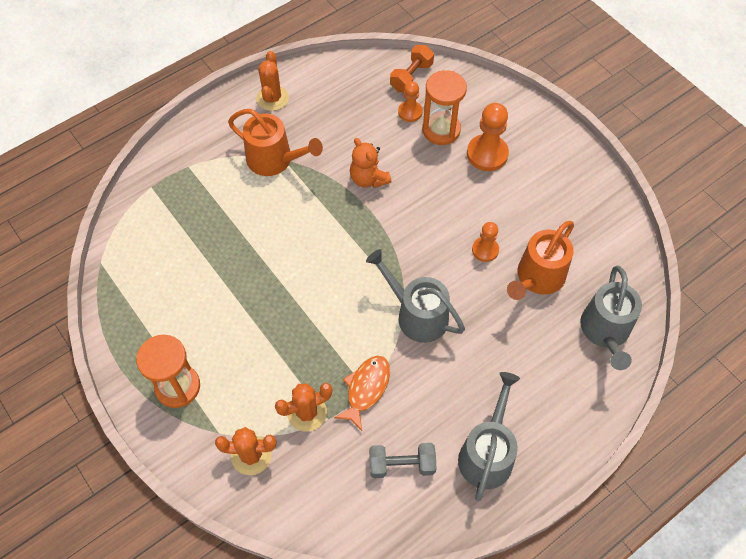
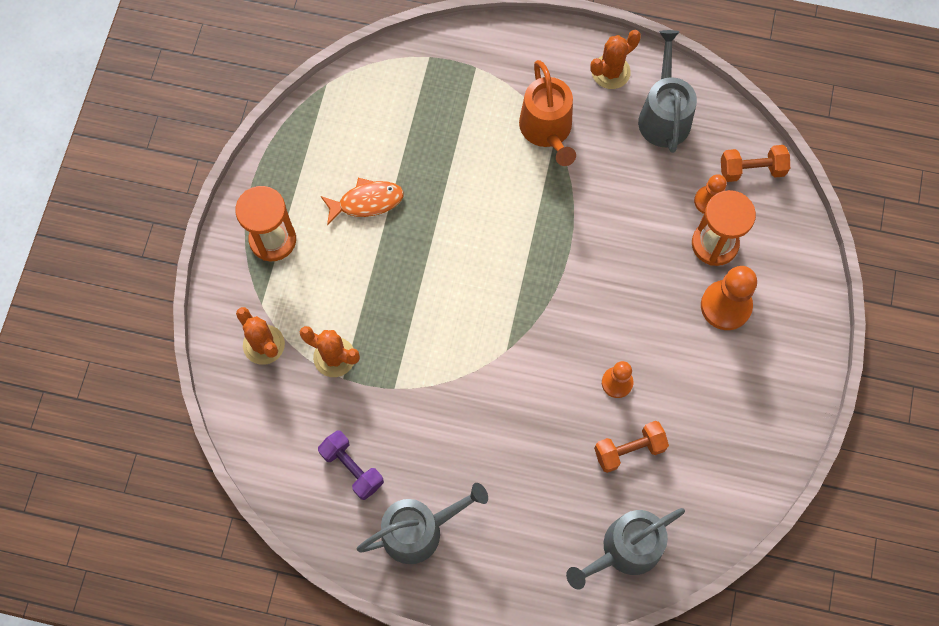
camera: 50 degrees right, 10 degrees up
(366, 389) = (394, 387): orange fish -> orange fish (366, 202)
(368, 179) = (600, 224): orange teddy bear -> none
(401, 465) = (352, 468): grey dumbbell -> purple dumbbell
(417, 315) = (499, 375): grey watering can -> grey watering can (664, 116)
(537, 277) = (629, 450): orange watering can -> orange dumbbell

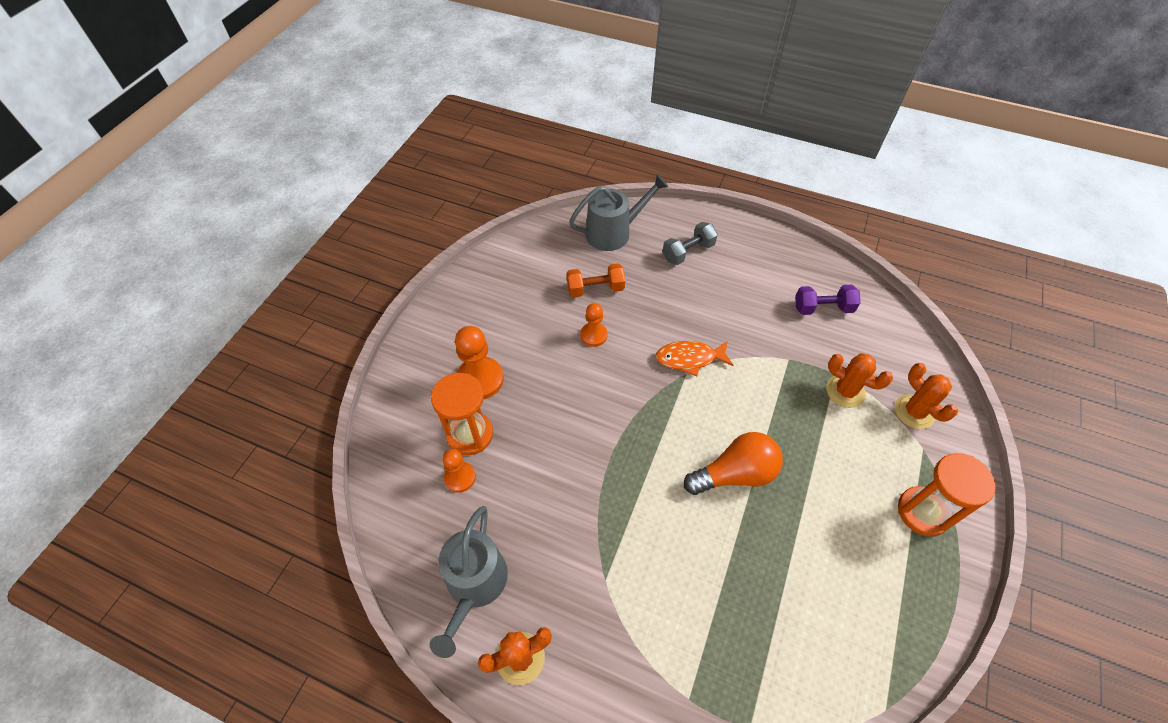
camera: 170 degrees left, 15 degrees down
(352, 468) = (822, 308): purple dumbbell -> purple dumbbell turned 60 degrees counterclockwise
(366, 202) = (823, 537): orange fish -> orange fish (689, 359)
(418, 531) = (767, 263): grey watering can -> none
(448, 247) = (735, 474): none -> orange light bulb
(522, 532) = (688, 252): none -> grey dumbbell
(547, 129) = (612, 591): orange watering can -> none
(751, 169) = (403, 503): orange dumbbell -> none

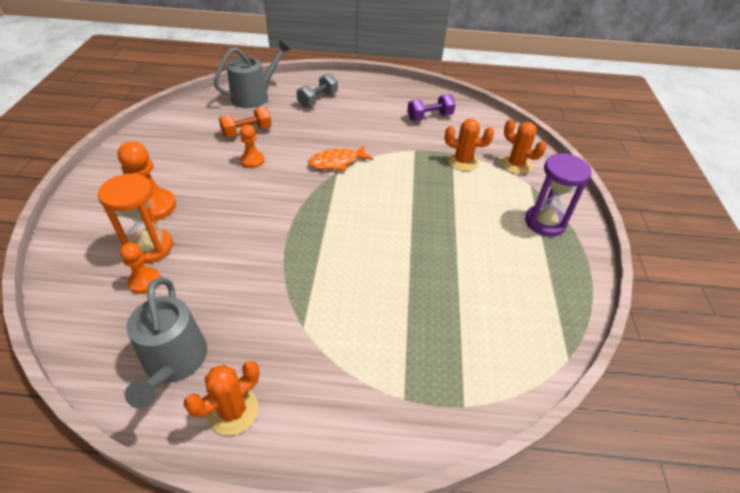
camera: 20 degrees left, 10 degrees down
(735, 474) = (395, 228): orange light bulb -> none
(922, 512) = (545, 222): orange hourglass -> purple hourglass

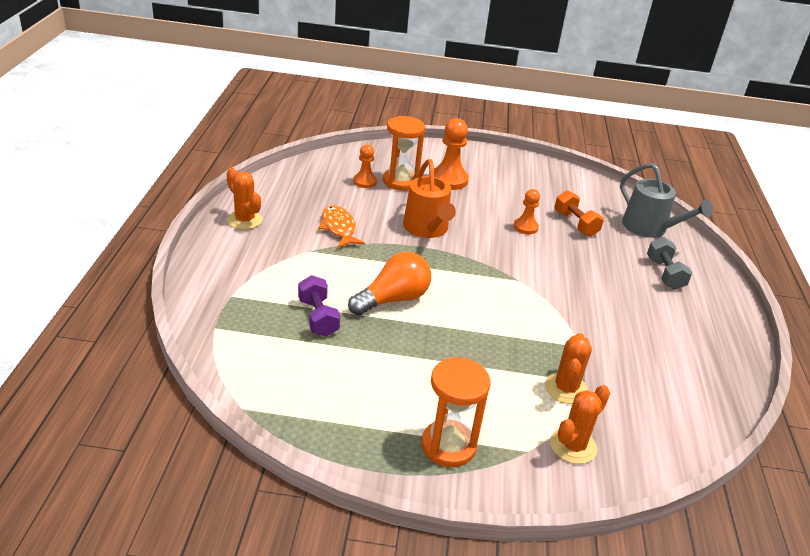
camera: 90 degrees right, 10 degrees down
(174, 362) = (289, 197): grey watering can -> none
(255, 227) = (427, 228): none -> orange watering can
(318, 100) = (665, 274): grey dumbbell -> grey dumbbell turned 45 degrees clockwise
(337, 162) = (536, 281): orange fish -> orange fish (339, 228)
(380, 253) = (393, 299): none -> orange light bulb
(429, 117) = (667, 372): purple dumbbell -> purple dumbbell (318, 317)
(545, 222) = (448, 446): purple hourglass -> orange hourglass

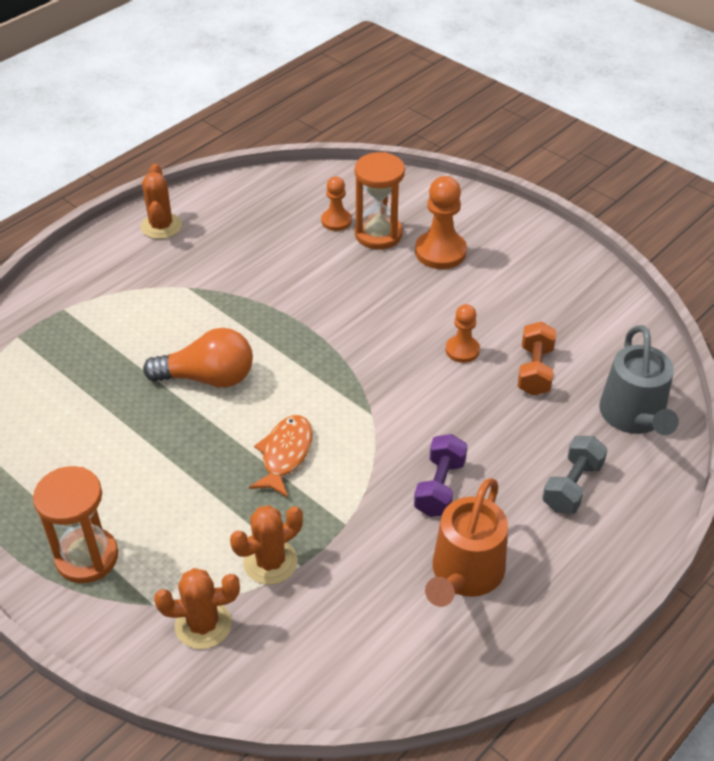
camera: 40 degrees right, 10 degrees up
(318, 317) = (115, 366): purple dumbbell -> purple dumbbell (440, 487)
(339, 228) = (244, 270): orange fish -> orange fish (285, 454)
(427, 228) = (340, 307): orange watering can -> orange watering can (465, 573)

